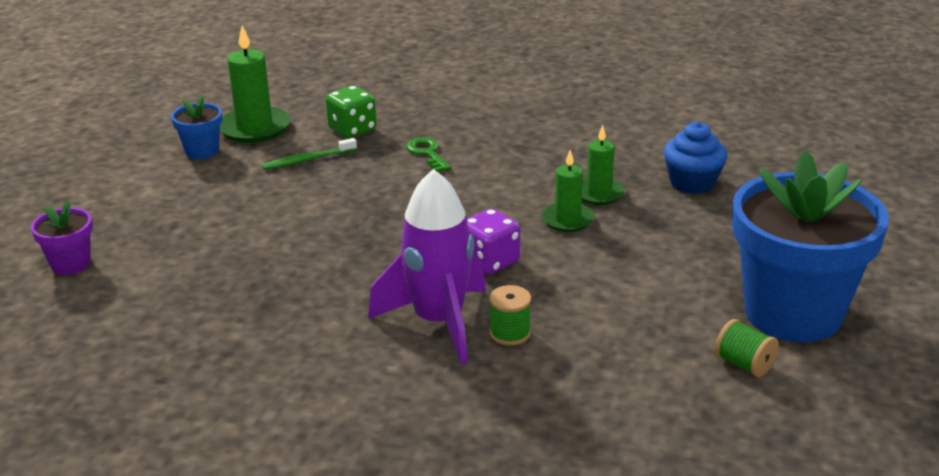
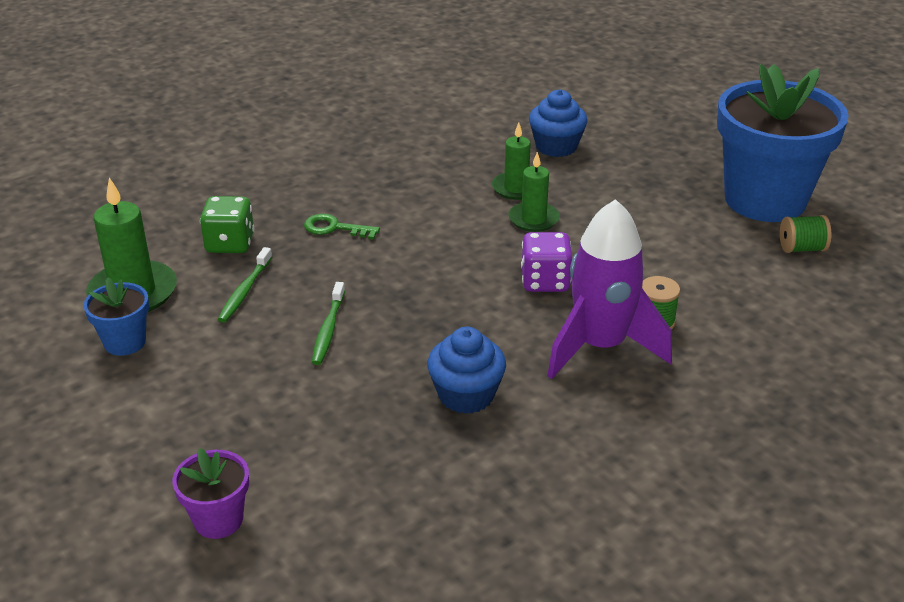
camera: 50 degrees left, 5 degrees up
(302, 292) = (466, 395): none -> blue cupcake
(306, 207) = (328, 329): none -> green toothbrush

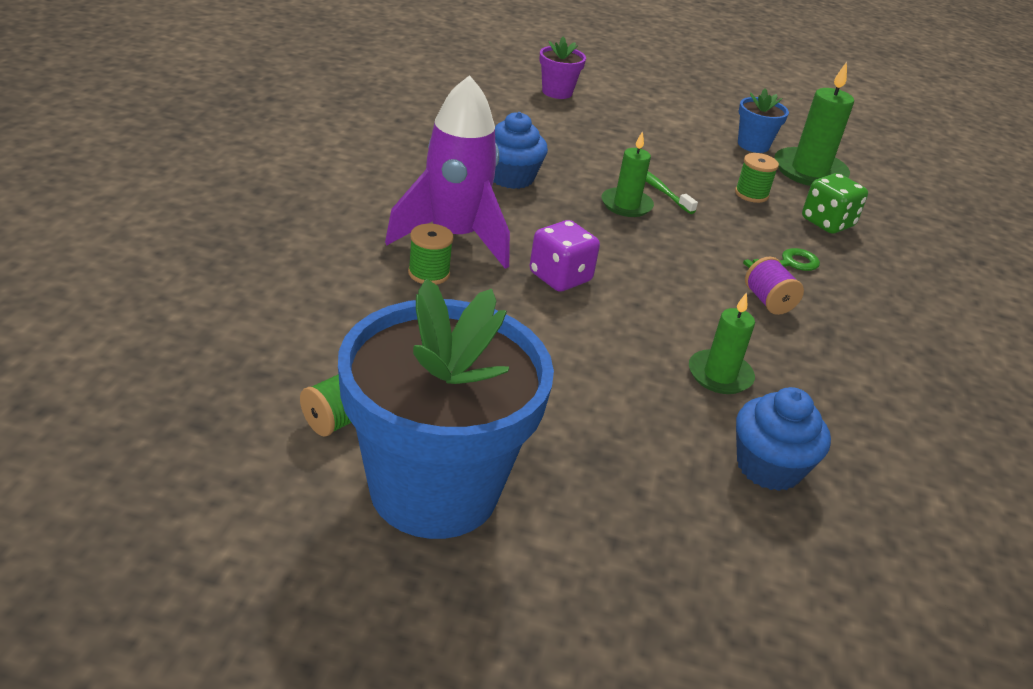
camera: 135 degrees right, 0 degrees up
(245, 291) = (751, 194): green toothbrush -> green spool
(403, 211) = (768, 302): none -> purple spool
(533, 219) = (652, 341): green candle -> green candle (626, 205)

